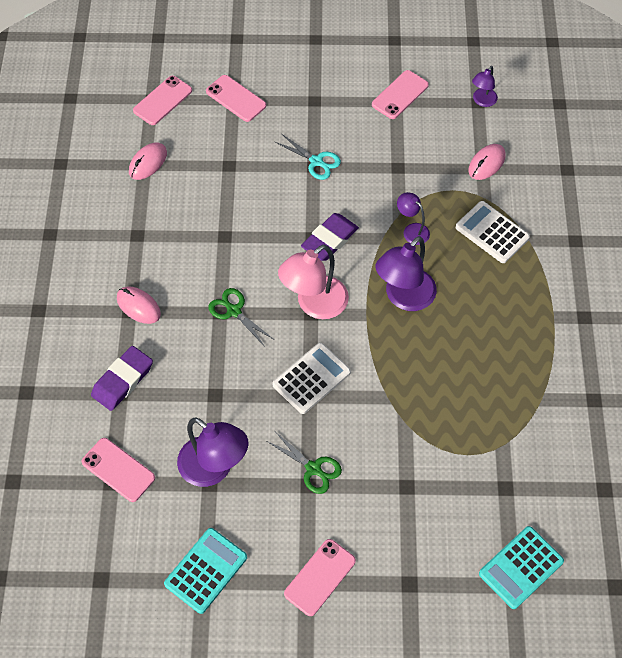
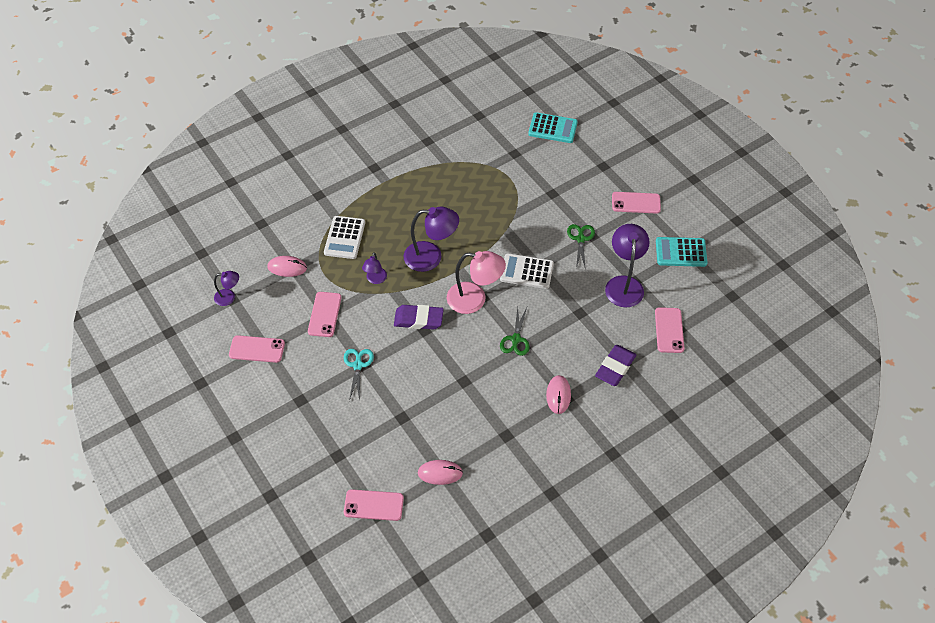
camera: 125 degrees left, 5 degrees down
(122, 380) = (615, 367): purple eraser -> purple eraser turned 60 degrees counterclockwise
(236, 98) = (335, 454): pink phone -> pink phone (324, 314)

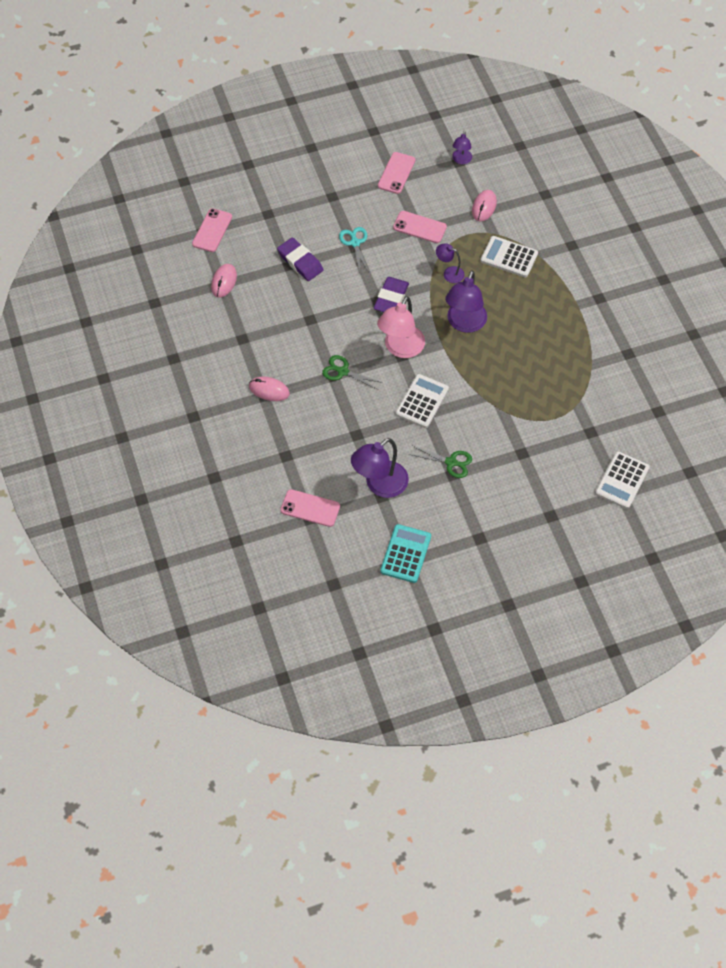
camera: 105 degrees right, 5 degrees up
(358, 365) = (355, 243): turquoise scissors -> turquoise scissors turned 120 degrees counterclockwise
(552, 128) = (622, 480): turquoise calculator -> white calculator
(615, 367) = (283, 446): purple eraser -> purple eraser (300, 262)
(624, 284) = (380, 485): purple lamp -> purple lamp turned 120 degrees clockwise
(636, 203) = (487, 532): pink phone -> none

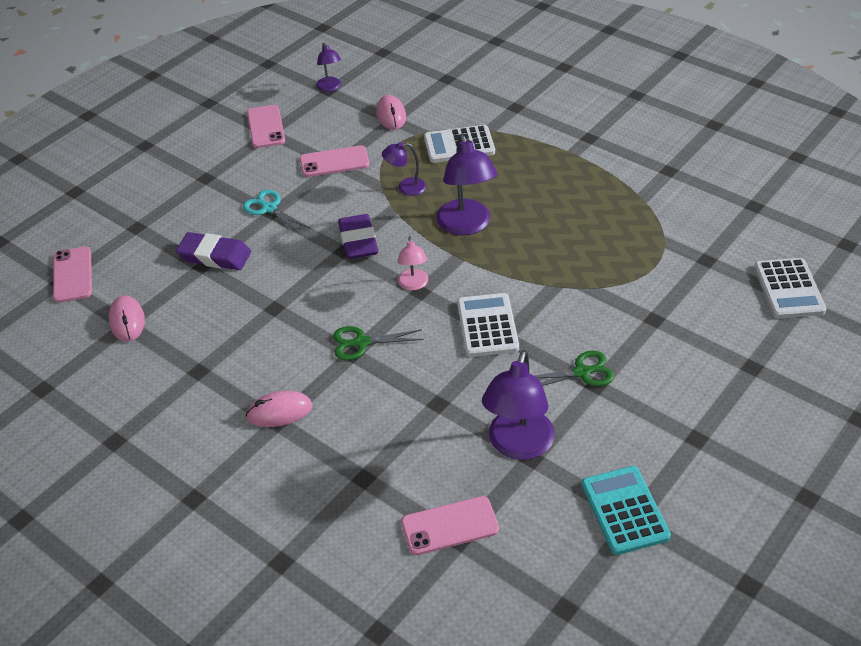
camera: 30 degrees left, 15 degrees down
(400, 348) = (413, 285): pink lamp -> pink lamp, size x0.54

